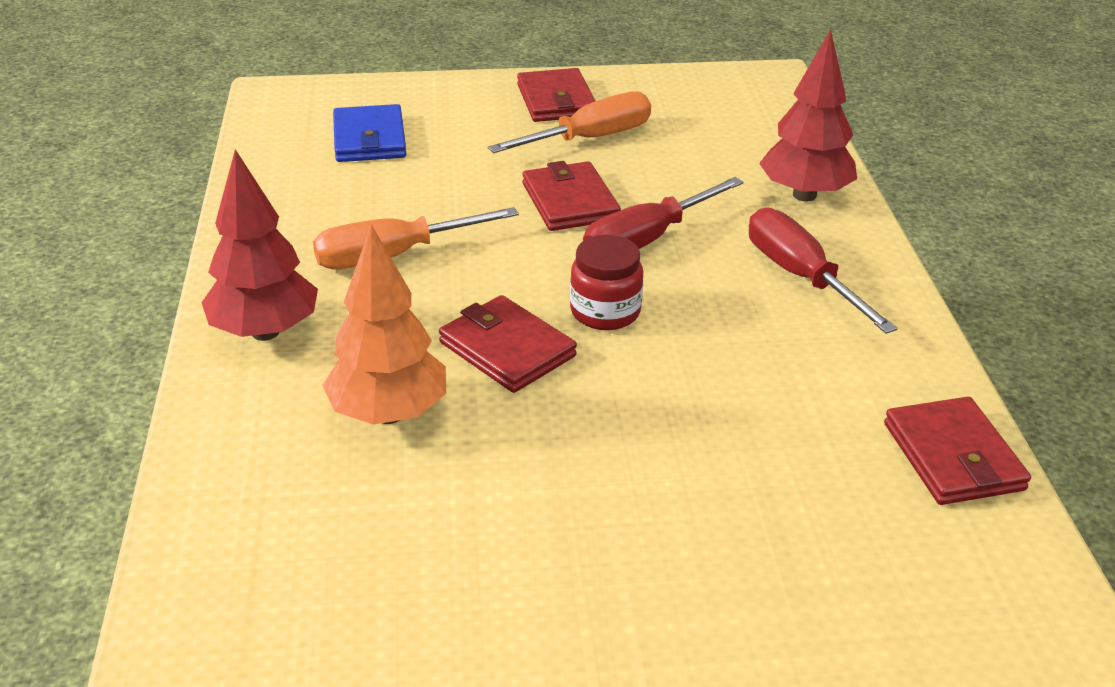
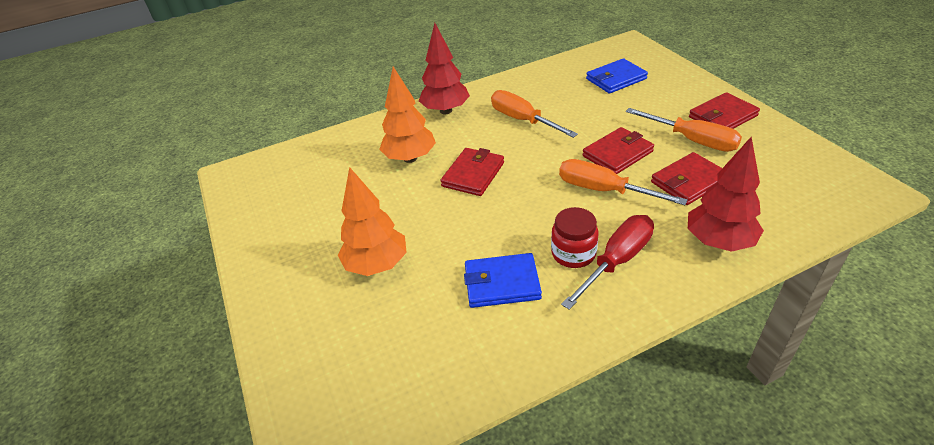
camera: 75 degrees right, 5 degrees up
(605, 312) = (524, 195): red jar -> red jar (573, 253)
(647, 240) = (604, 190): red screwdriver -> orange screwdriver
(683, 520) = (377, 265): none -> orange tree
(797, 388) = (502, 283): none -> blue wallet
(953, 456) = (475, 367): red wallet -> red wallet (689, 181)

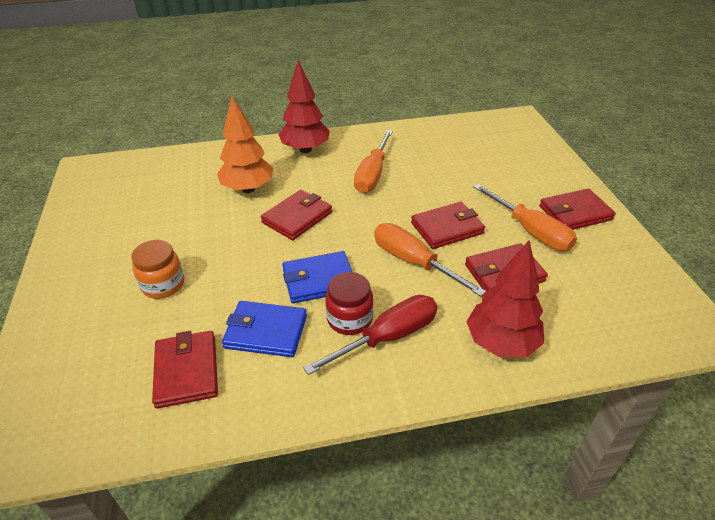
camera: 10 degrees right, 0 degrees up
(377, 265) = (163, 285): orange tree -> orange jar
(446, 337) = (186, 371): none -> red wallet
(523, 120) = (373, 174): orange screwdriver -> orange screwdriver turned 135 degrees counterclockwise
(616, 79) = (486, 152): blue wallet -> blue wallet (319, 280)

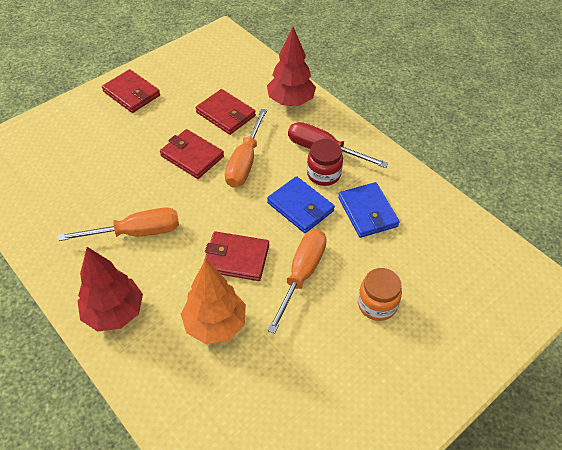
camera: 120 degrees left, 10 degrees up
(186, 371) = (429, 235): red wallet -> none
(530, 231) = (168, 111): orange screwdriver -> orange screwdriver (301, 275)

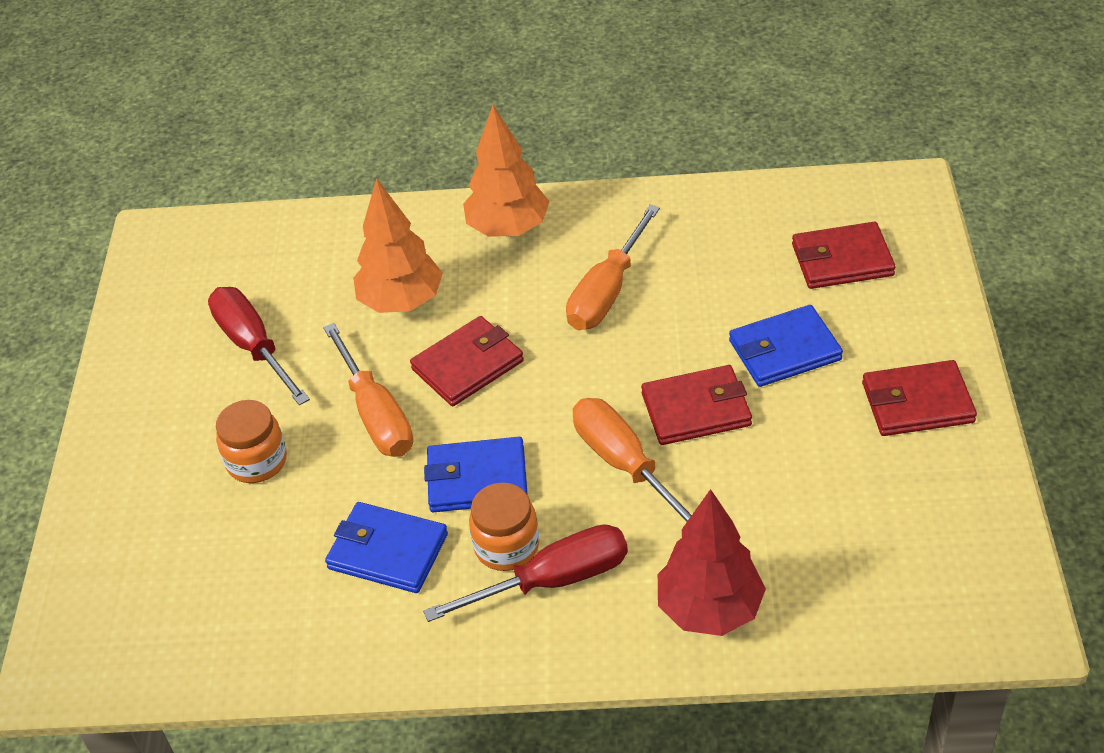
camera: 135 degrees right, 5 degrees down
(114, 313) = (508, 229): red tree -> orange tree
(130, 146) = (784, 350): none -> blue wallet
(226, 114) = (757, 499): red wallet -> red wallet (842, 260)
(311, 377) = (253, 346): none -> red screwdriver
(323, 174) = (506, 546): red jar -> orange jar

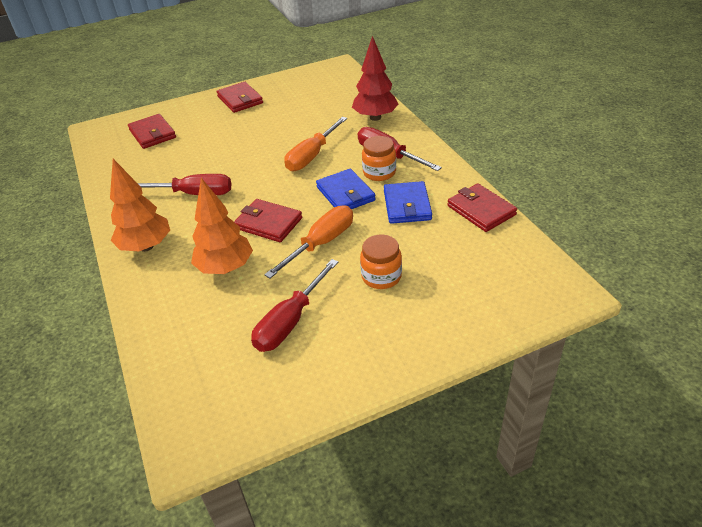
camera: 115 degrees left, 5 degrees down
(607, 291) = (194, 194): orange screwdriver -> red screwdriver
(696, 409) = (268, 147): red wallet -> red wallet (481, 210)
(784, 350) = (220, 134): blue wallet -> none

